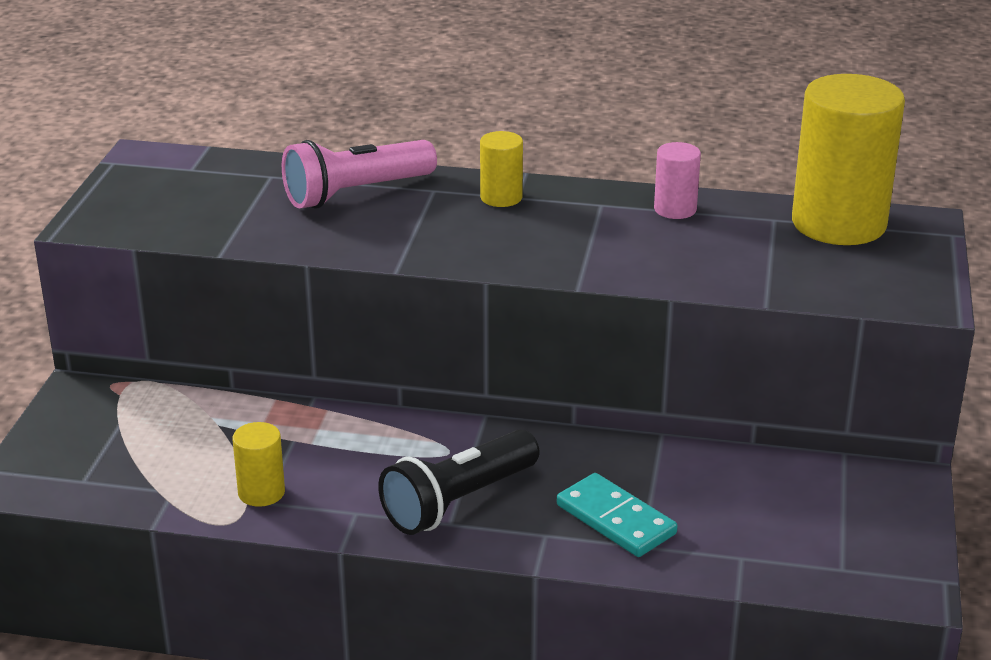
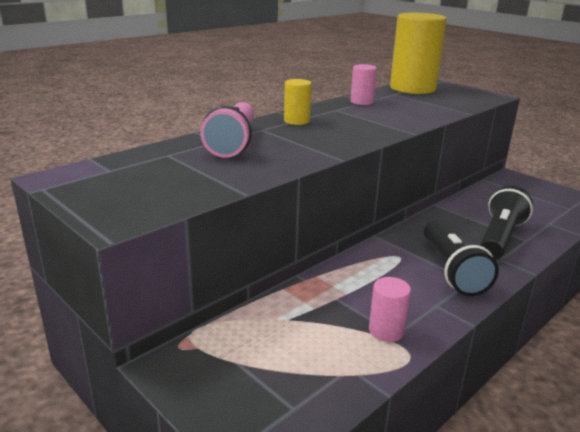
camera: 55 degrees left, 5 degrees down
(261, 492) = (386, 331): yellow cylinder -> pink cylinder
(616, 519) = (500, 238): turquoise domino -> black flashlight

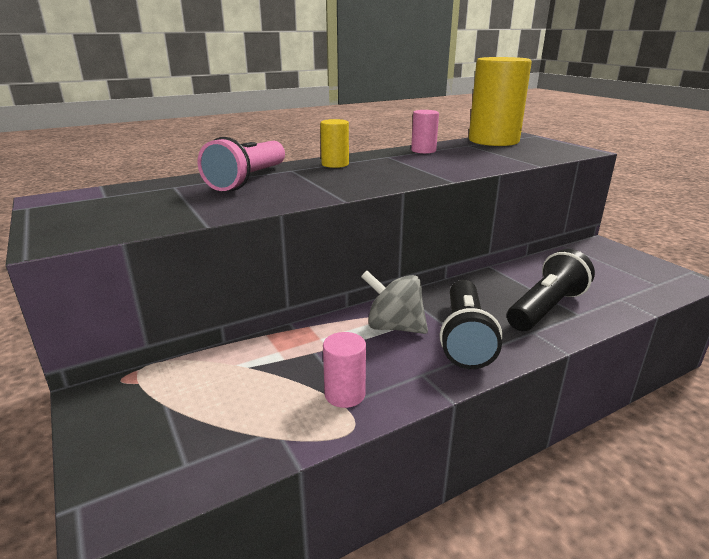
camera: 15 degrees right, 0 degrees up
(390, 268) = (394, 327): none -> grey spinning top

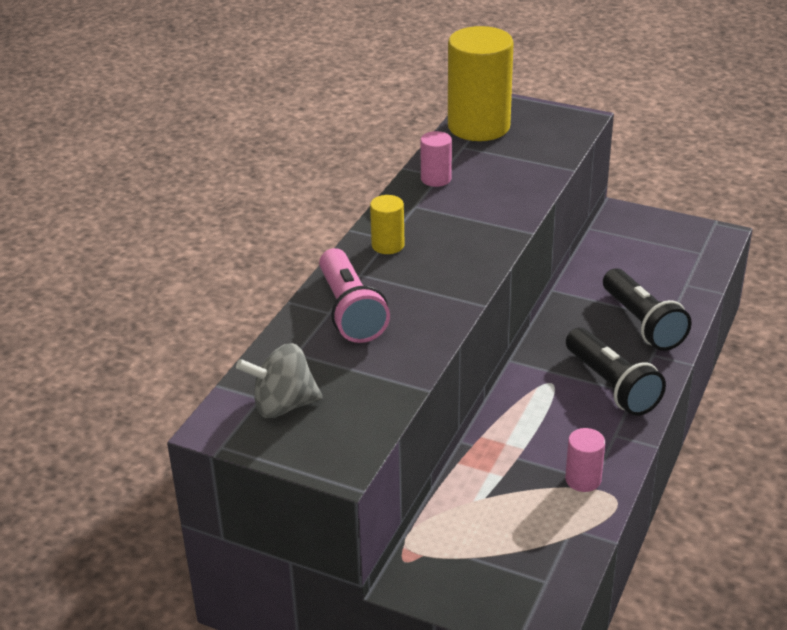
camera: 35 degrees left, 10 degrees up
(394, 327) = (549, 402): grey spinning top -> grey spinning top (283, 405)
(546, 308) = (642, 323): black flashlight -> black flashlight turned 150 degrees clockwise

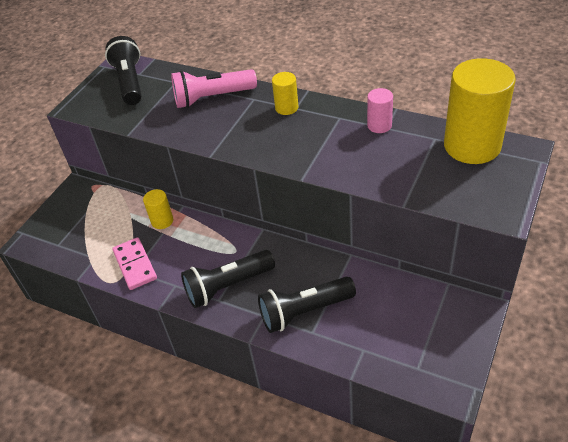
camera: 95 degrees right, 10 degrees up
(283, 405) = (129, 82): grey spinning top -> black flashlight
(493, 460) = (162, 221): none -> yellow cylinder
(583, 479) = (135, 265): pink cylinder -> pink domino

